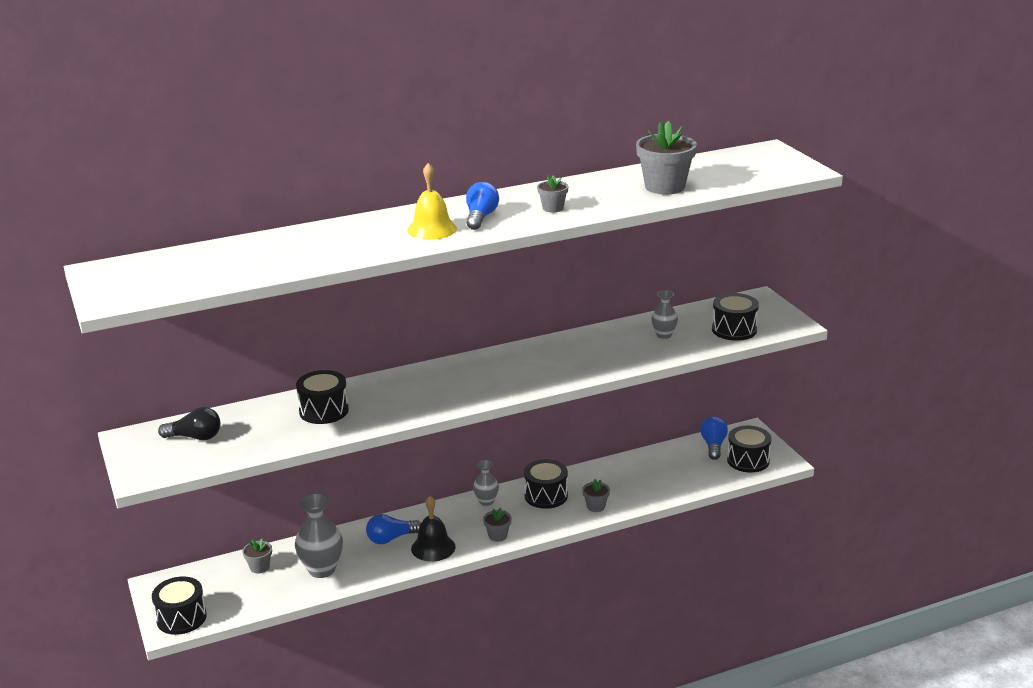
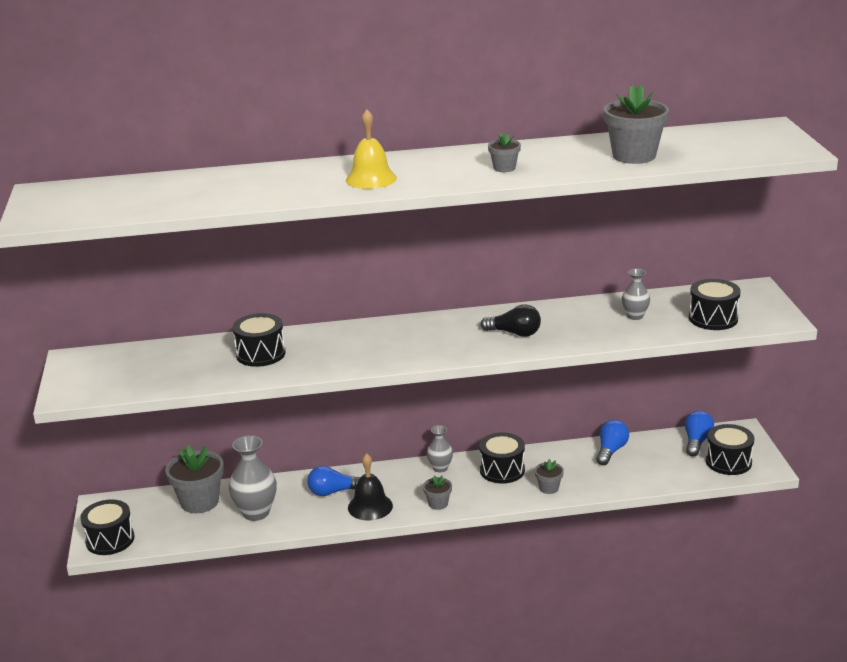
camera: 15 degrees right, 0 degrees up
(195, 437) = (131, 365): black light bulb -> black light bulb (514, 333)
(259, 567) = (199, 502): grey flower pot -> grey flower pot, size x1.98
(480, 217) = (426, 171): blue light bulb -> blue light bulb (611, 451)

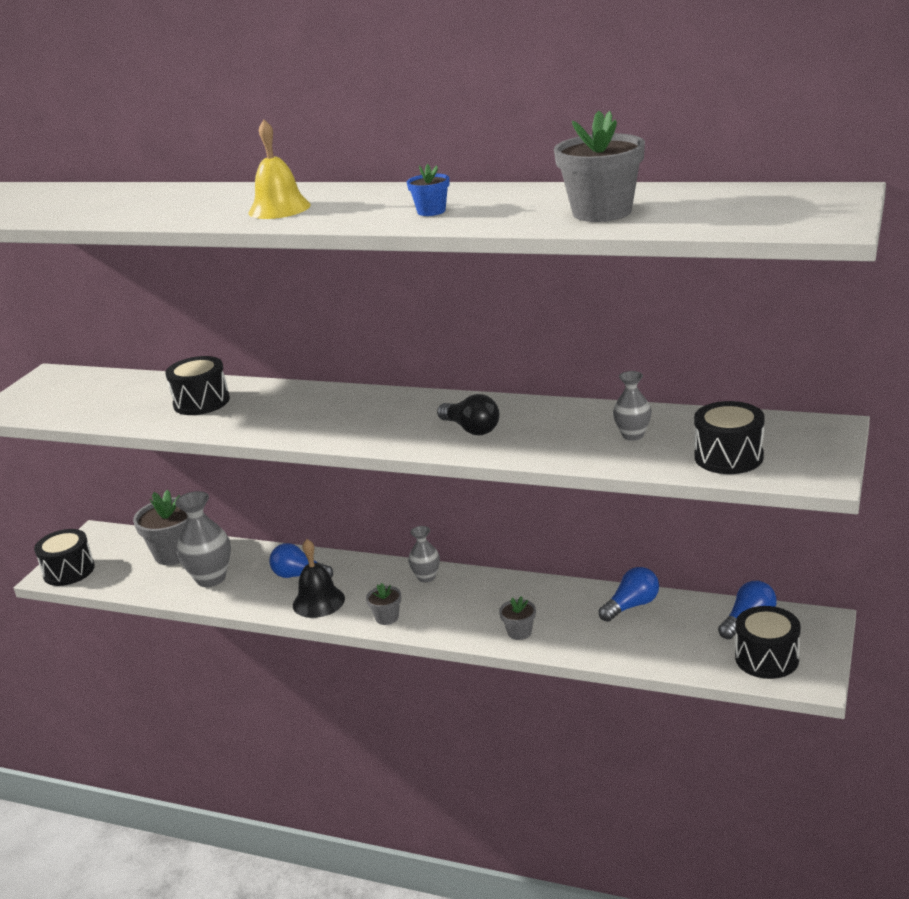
camera: 30 degrees right, 0 degrees up
(502, 470) = (488, 597): black drum -> none
(504, 168) = (431, 211): grey flower pot -> blue flower pot

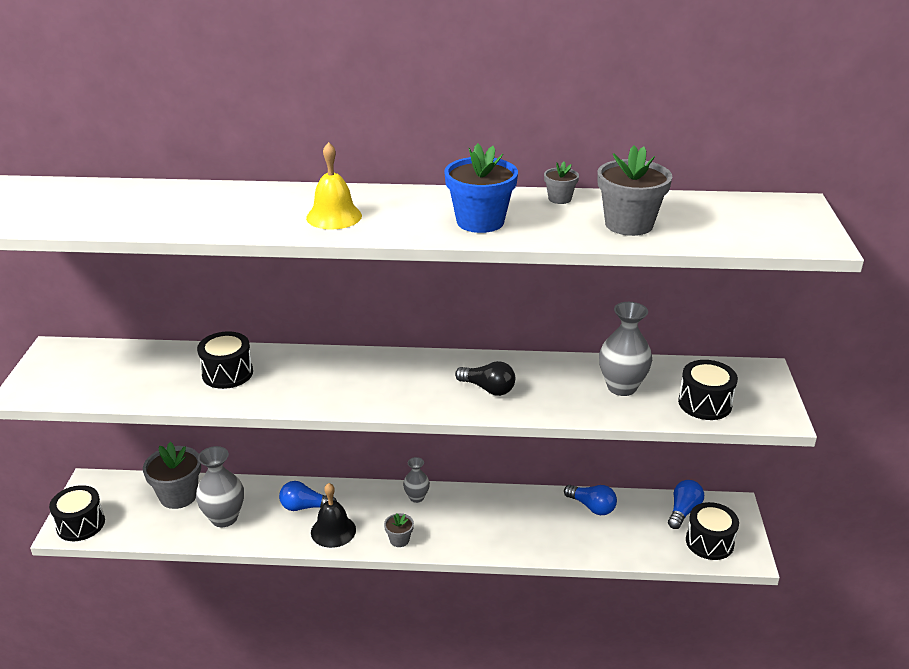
camera: 20 degrees left, 5 degrees up
(431, 211) = (480, 221): blue flower pot -> blue flower pot, size x1.98
(519, 632) = (515, 541): grey flower pot -> grey flower pot (559, 199)
(631, 606) = (592, 507): blue light bulb -> blue light bulb turned 90 degrees clockwise
(633, 435) = (621, 387): grey vase -> grey vase, size x1.73

